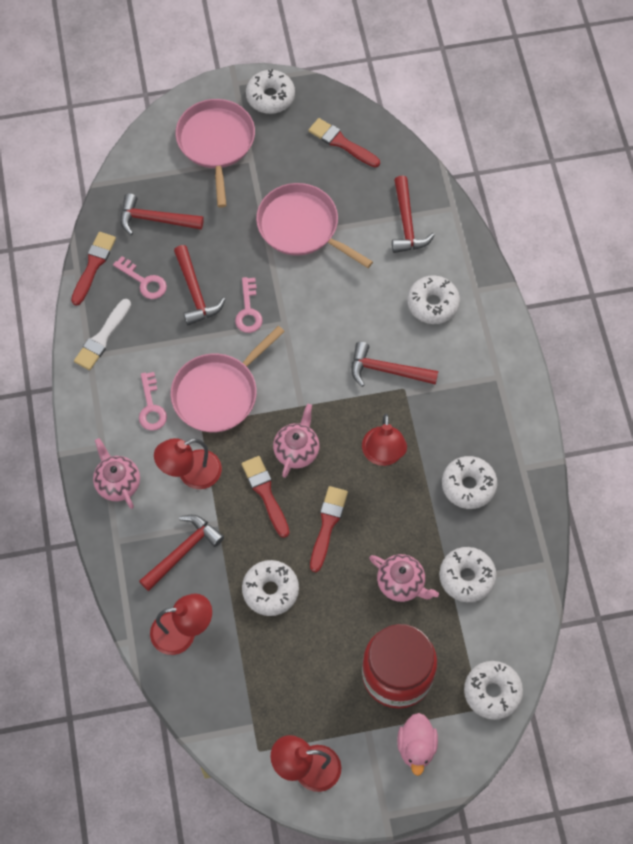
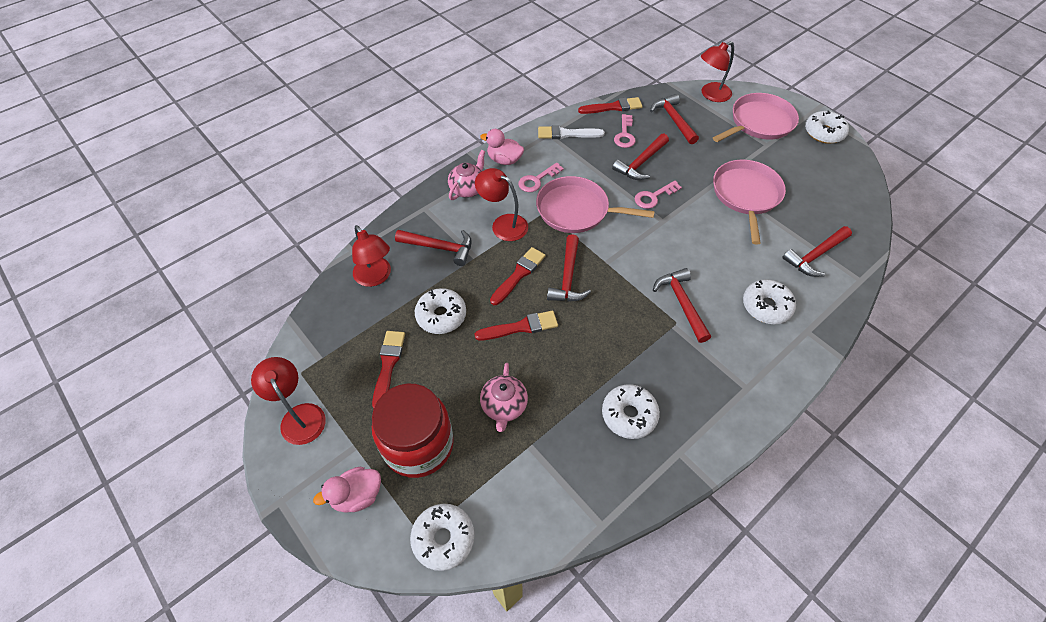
camera: 60 degrees right, 10 degrees down
(99, 423) = (504, 160): none -> pink duck
(297, 450) = (568, 277): pink teapot -> red hammer
(341, 143) = (834, 186): red brush -> red brush (388, 365)
(383, 455) = (607, 336): red lamp -> red lamp (711, 95)
(466, 577) = (543, 457): white donut -> none

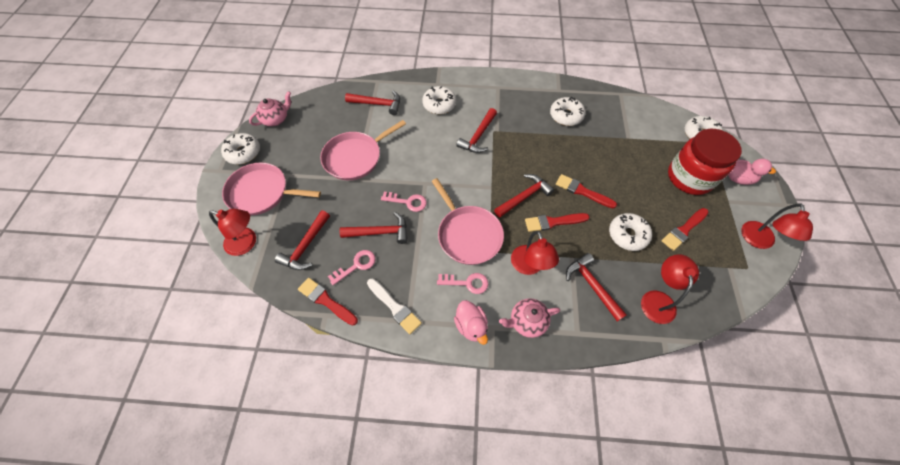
camera: 135 degrees left, 5 degrees up
(504, 406) = (627, 162): pink teapot -> pink teapot (276, 119)

